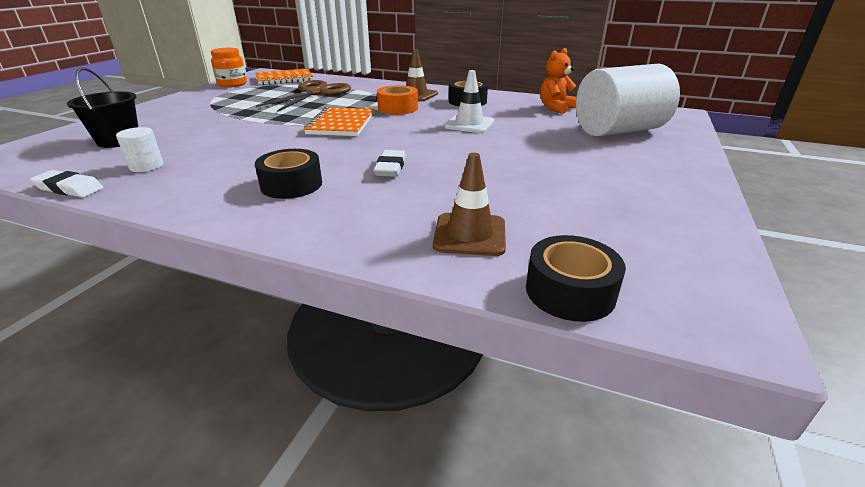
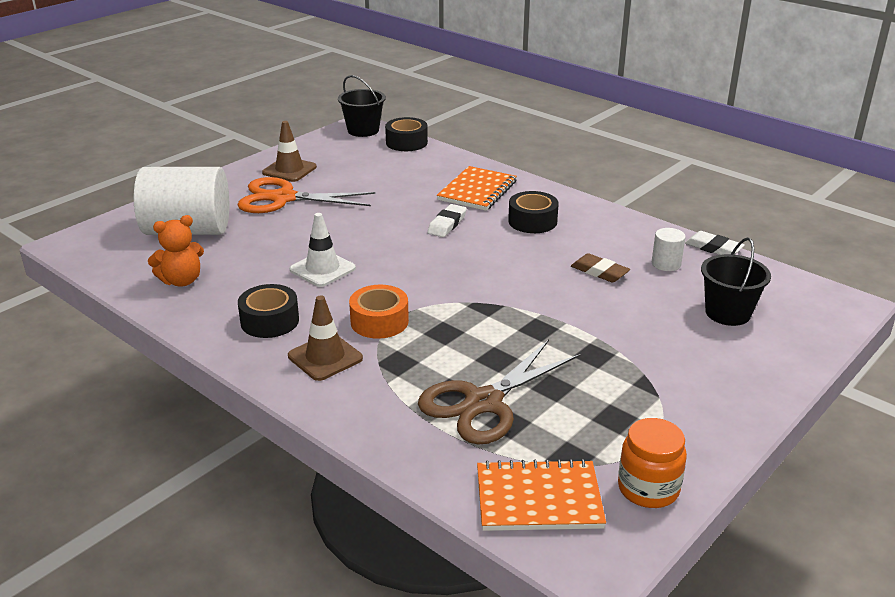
camera: 160 degrees left, 0 degrees up
(224, 151) = (599, 272): none -> brown eraser
(341, 124) = (468, 298): orange notebook -> orange notebook (477, 191)
(469, 234) = (429, 169): brown traffic cone -> brown traffic cone (289, 170)
(593, 165) = (283, 198): none -> orange scissors
(696, 310) = (363, 130): none -> black bucket

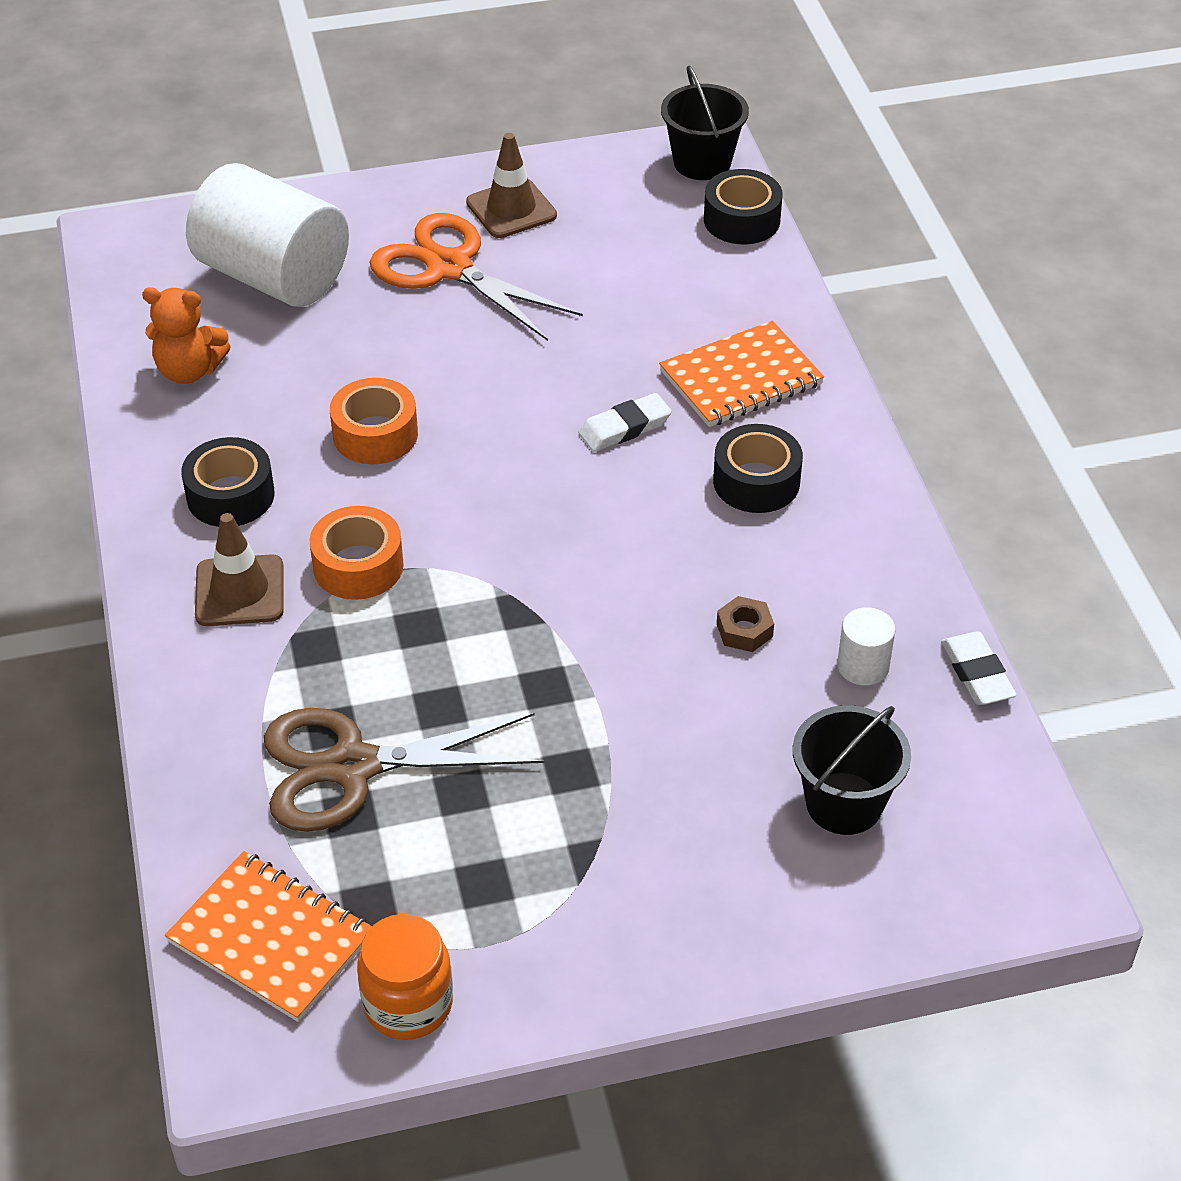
camera: 35 degrees right, 15 degrees up
(322, 269) = (375, 434): white traffic cone -> orange tape
(599, 272) = (744, 630): brown eraser -> brown nut

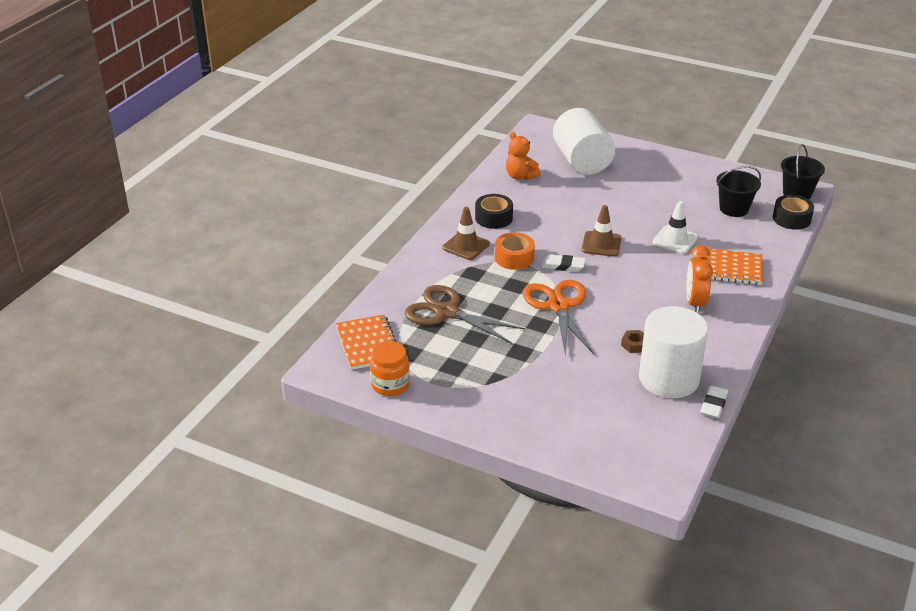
camera: 40 degrees right, 10 degrees down
(375, 434) = (564, 223): orange tape -> none
(449, 268) = (651, 185): orange scissors -> orange scissors (558, 306)
(511, 209) = (697, 177): brown traffic cone -> brown traffic cone (601, 244)
(600, 366) = (675, 240): none -> white traffic cone
(625, 428) = (661, 263): white eraser -> white eraser (563, 266)
(756, 482) = (695, 303): black tape -> orange clock
(844, 803) = (610, 415): black bucket -> black bucket (734, 209)
(863, 666) = (668, 379): white cylinder -> white cylinder, size x2.41

